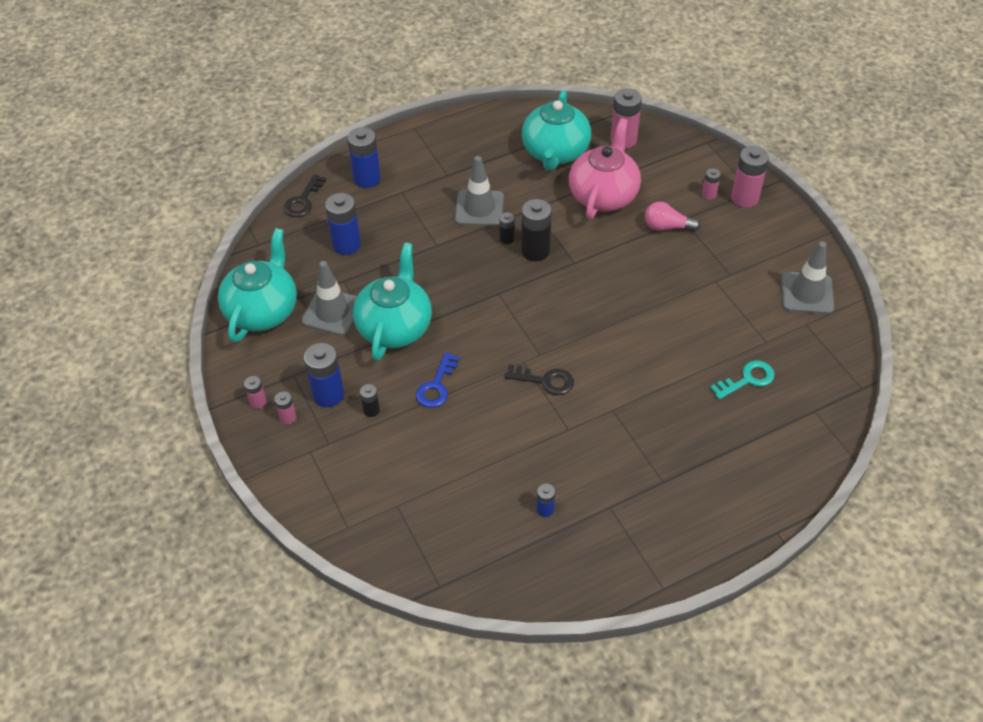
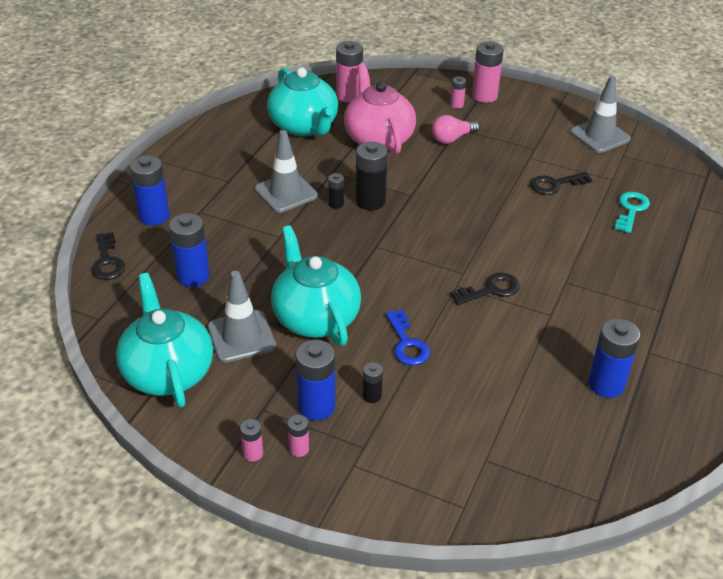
camera: 40 degrees left, 10 degrees down
(545, 509) = (606, 384): blue battery -> blue battery, size x1.93
(707, 319) = (555, 184): none -> black key

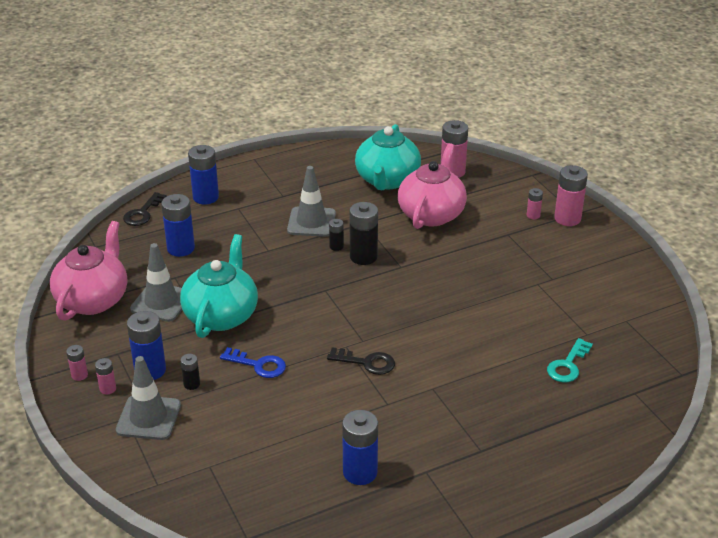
camera: 40 degrees right, 5 degrees down
(168, 372) = (93, 300): turquoise teapot -> pink teapot
(407, 343) = (258, 365): blue key -> blue key turned 90 degrees counterclockwise
(452, 138) = (492, 240): pink light bulb -> none
(555, 184) = (529, 314): black key -> none
(599, 136) = (627, 295): grey traffic cone -> grey traffic cone (148, 418)
(631, 210) = (568, 365): turquoise key -> turquoise key turned 150 degrees clockwise

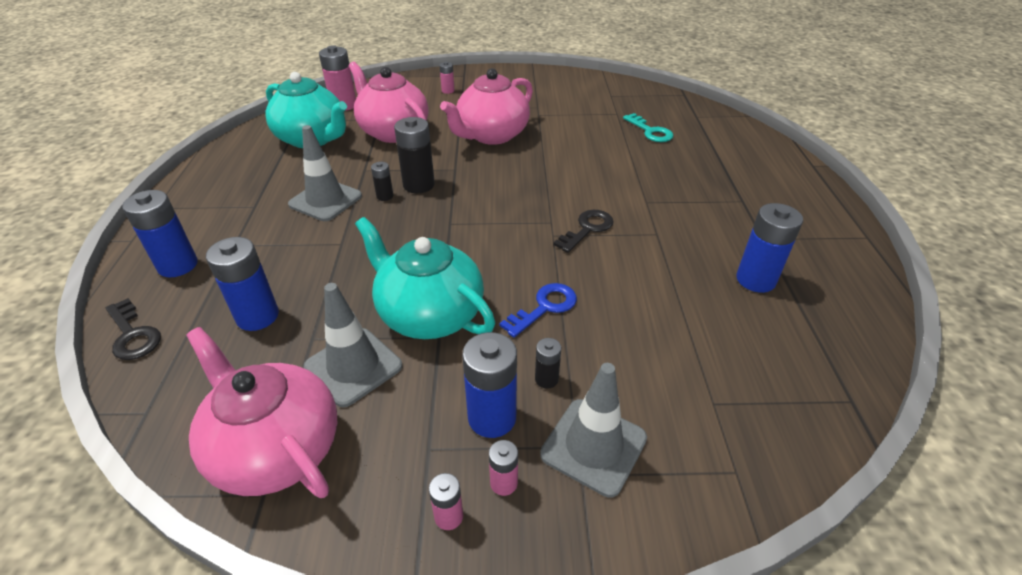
camera: 65 degrees left, 5 degrees up
(472, 268) = (491, 135): none -> pink teapot
(567, 218) = (467, 80): pink battery -> none

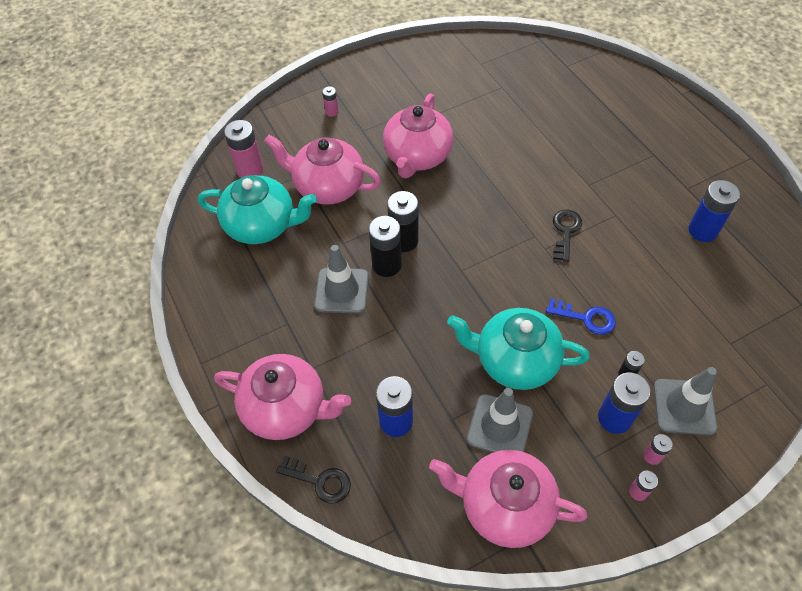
camera: 25 degrees left, 15 degrees up
(178, 265) = (286, 408): blue battery -> pink teapot
(385, 196) = (387, 265): black battery -> black battery, size x1.93
(544, 307) = (586, 318): blue key -> blue key turned 90 degrees clockwise
(650, 131) = (543, 100): turquoise key -> none

